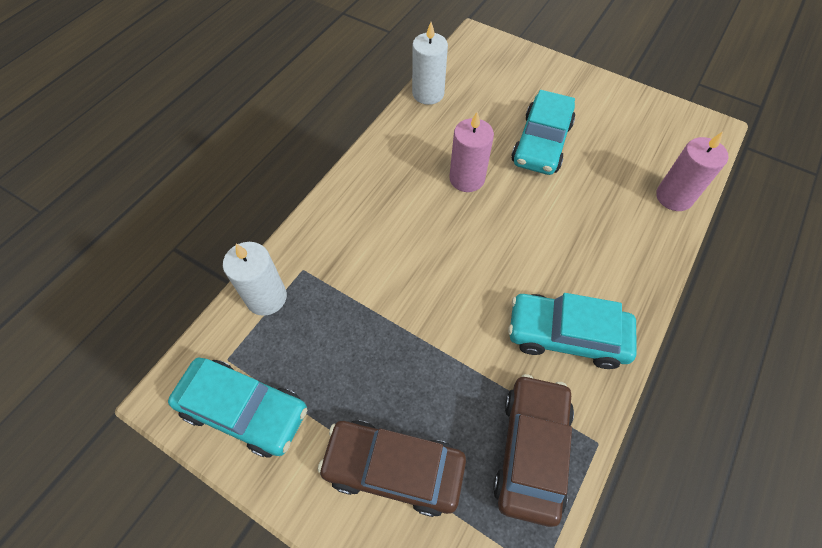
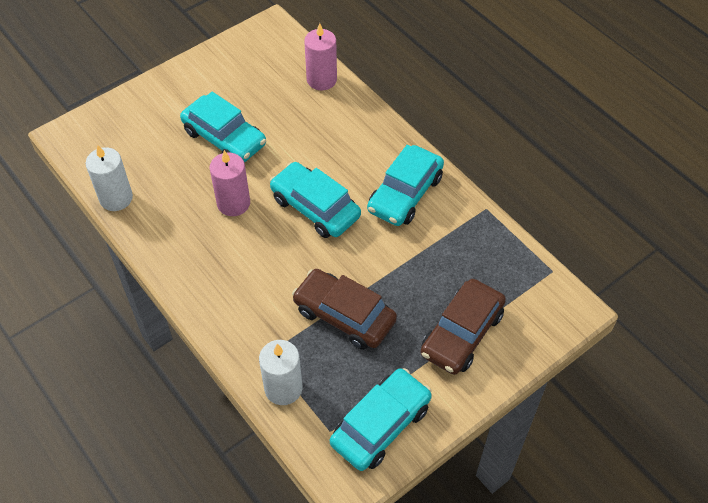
camera: 70 degrees left, 5 degrees down
(498, 250) = (315, 207): none -> turquoise car
(531, 450) = (478, 247): brown car -> brown car (344, 315)

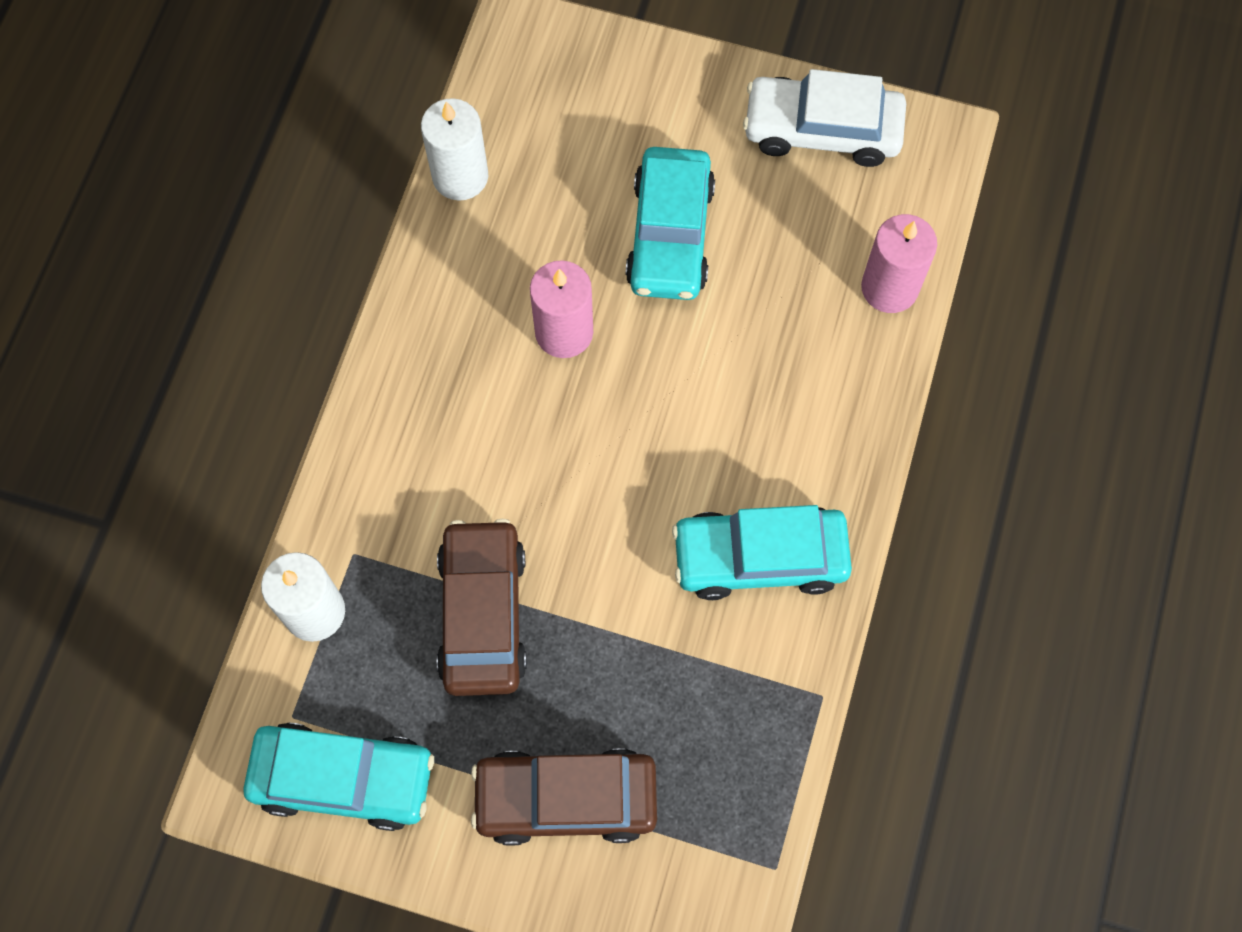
camera: 55 degrees right, 15 degrees up
(228, 59) = (822, 130): none -> white car
(315, 207) = (638, 447): turquoise car -> none

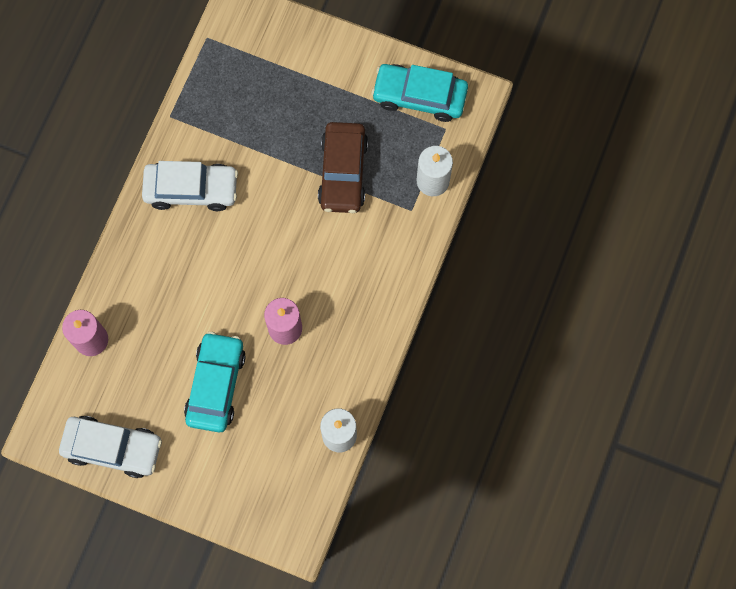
camera: 175 degrees left, 5 degrees up
(566, 799) = (307, 77): brown car -> none
(760, 558) = (191, 189): turquoise car -> white car

